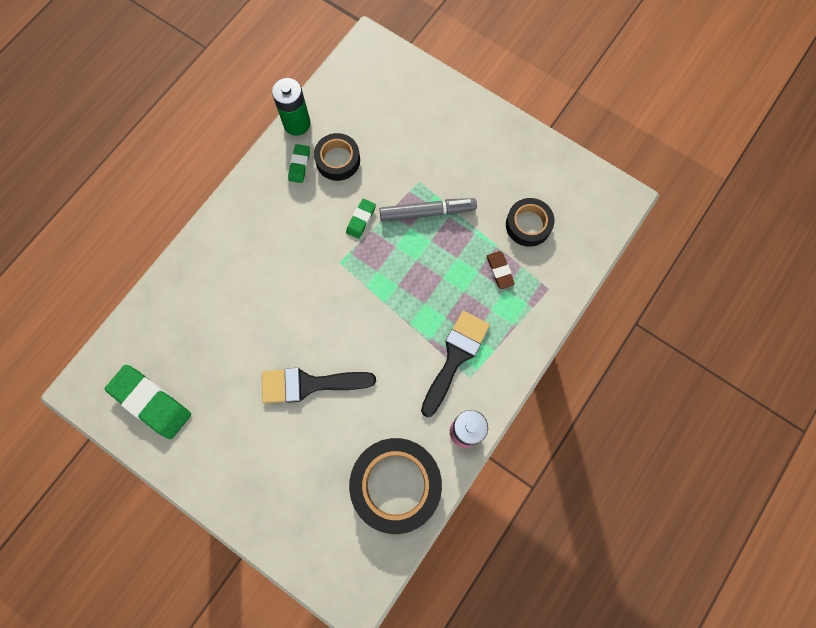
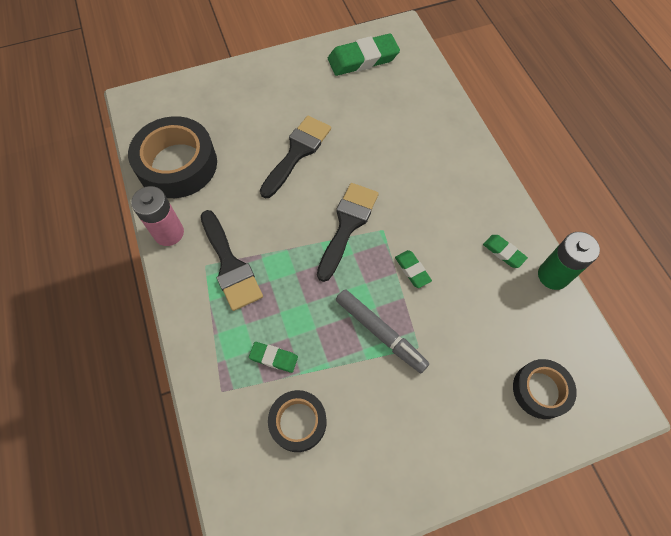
camera: 125 degrees right, 10 degrees down
(338, 160) = (489, 287): black tape -> black tape (540, 390)
(354, 292) = (347, 225): none -> black brush
(427, 212) = (380, 332): grey marker -> grey marker turned 75 degrees counterclockwise
(499, 271) = (274, 358): brown eraser -> green eraser

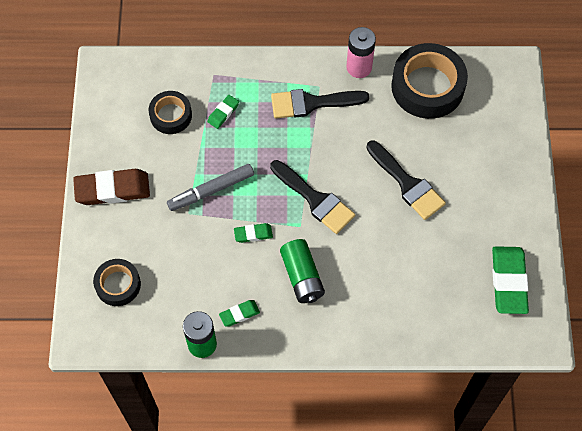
camera: 110 degrees right, 0 degrees up
(428, 453) = (112, 189): none -> brown eraser
(436, 210) = (302, 276): none -> green battery

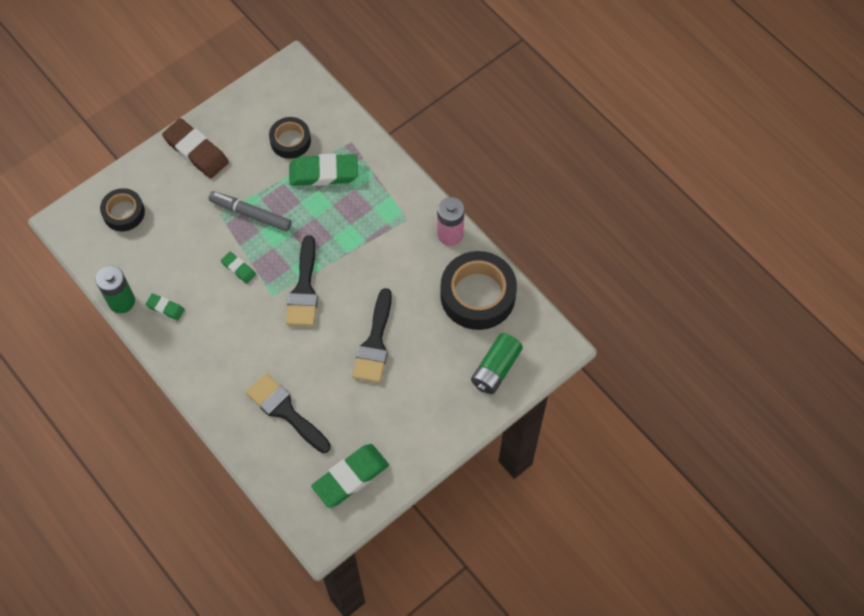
camera: 50 degrees right, 0 degrees up
(223, 113) = (323, 173): green eraser -> green eraser, size x1.97
(302, 276) = (231, 327): green battery -> green battery (496, 369)
(312, 103) = (387, 225): black brush -> black brush (285, 411)

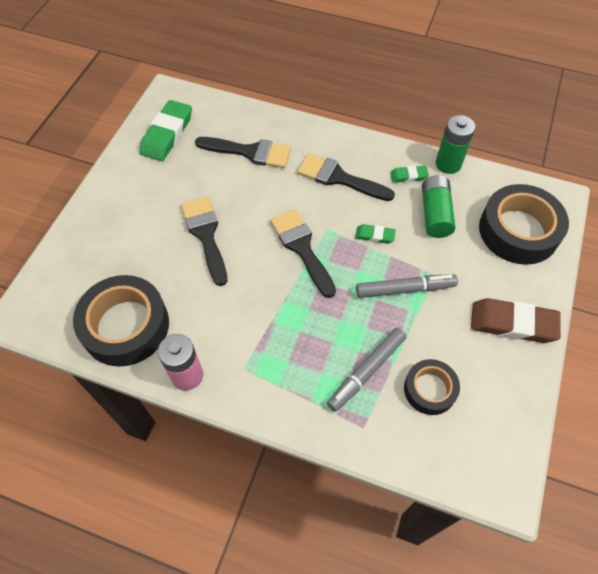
camera: 150 degrees right, 5 degrees down
(124, 213) = (518, 231): black tape -> black tape, size x1.76
(226, 338) = (339, 178): none -> black brush
(323, 173) = (366, 371): green eraser -> grey marker
(496, 369) = (76, 267): green battery -> green battery (435, 214)

